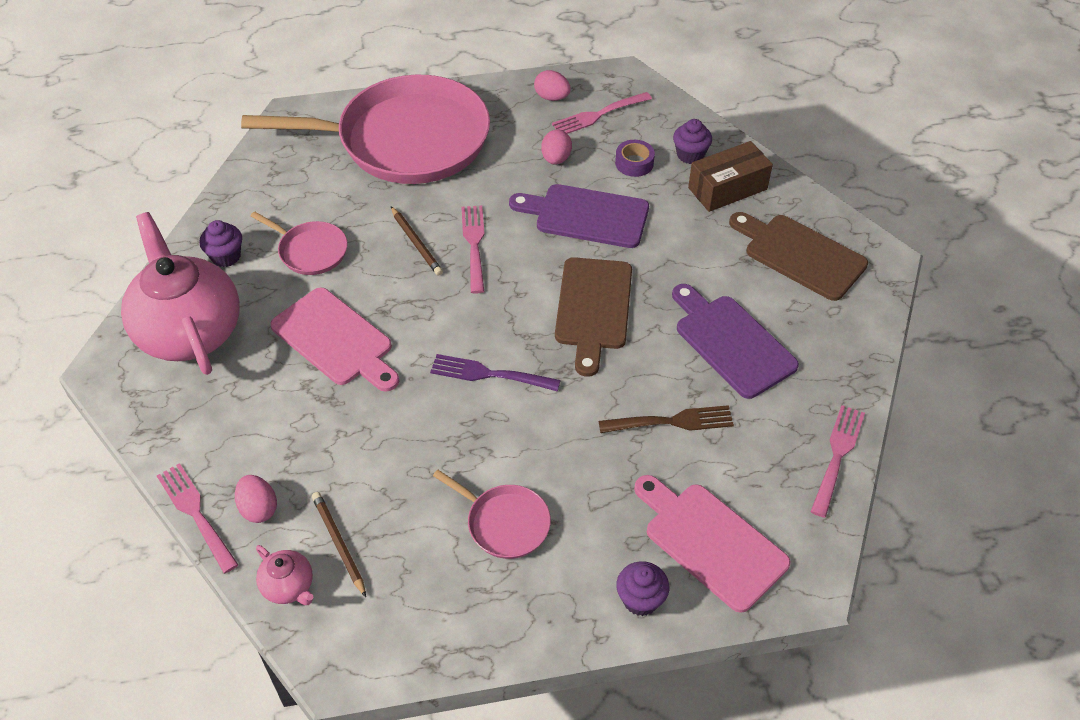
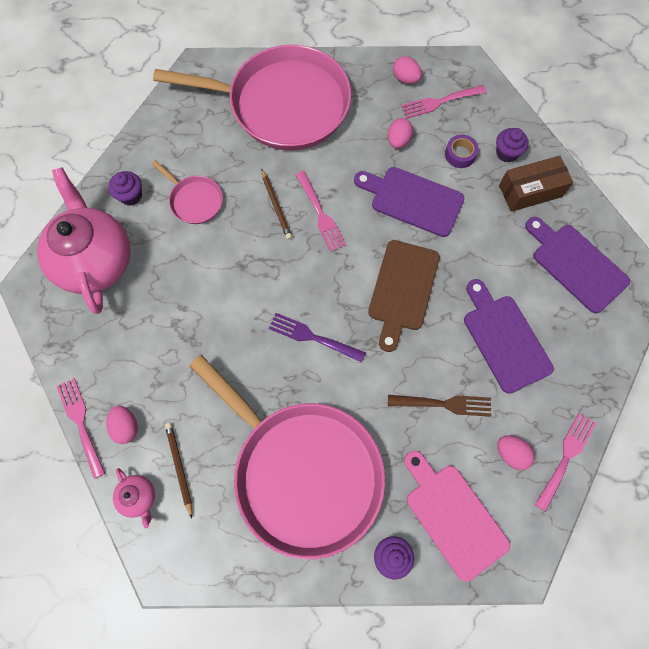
camera: 10 degrees right, 20 degrees up
(335, 340) = (202, 286): pink cutting board -> none
(474, 244) = (320, 214): pink fork -> pink fork turned 150 degrees clockwise
(504, 523) = (302, 471): pink pan -> pink pan, size x2.37
(768, 462) = (511, 453): none -> pink egg
(800, 255) = (576, 265): brown cutting board -> purple cutting board

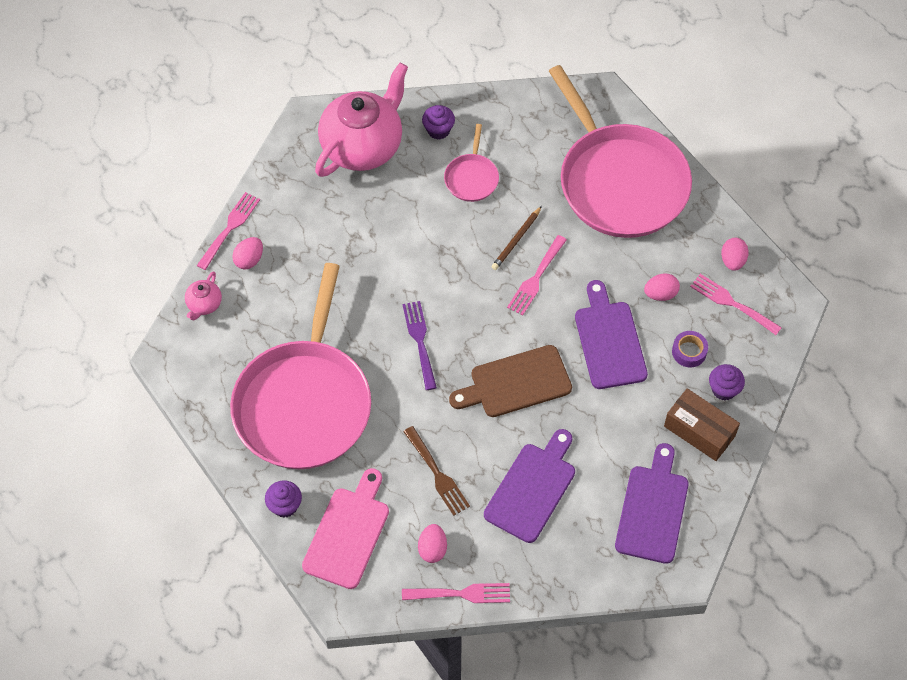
camera: 55 degrees right, 10 degrees down
(179, 467) = (245, 316): brown pencil -> none

